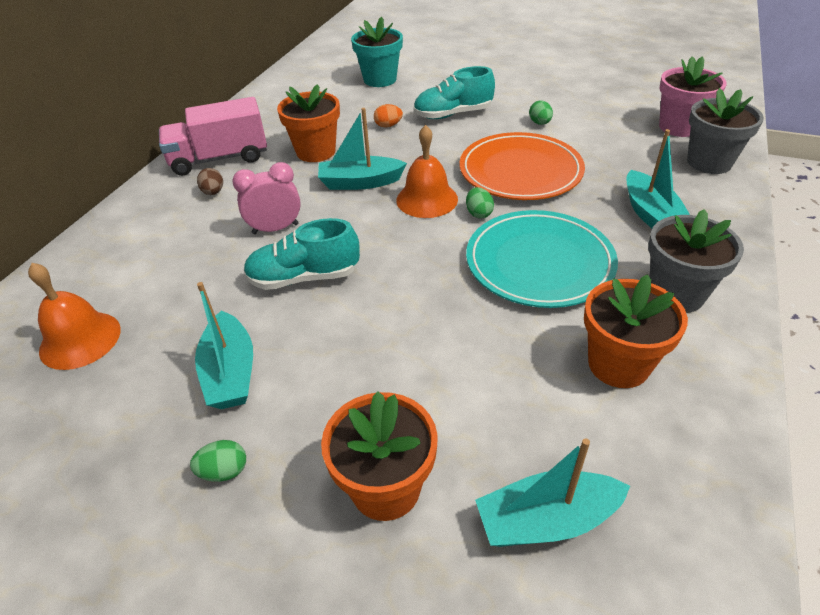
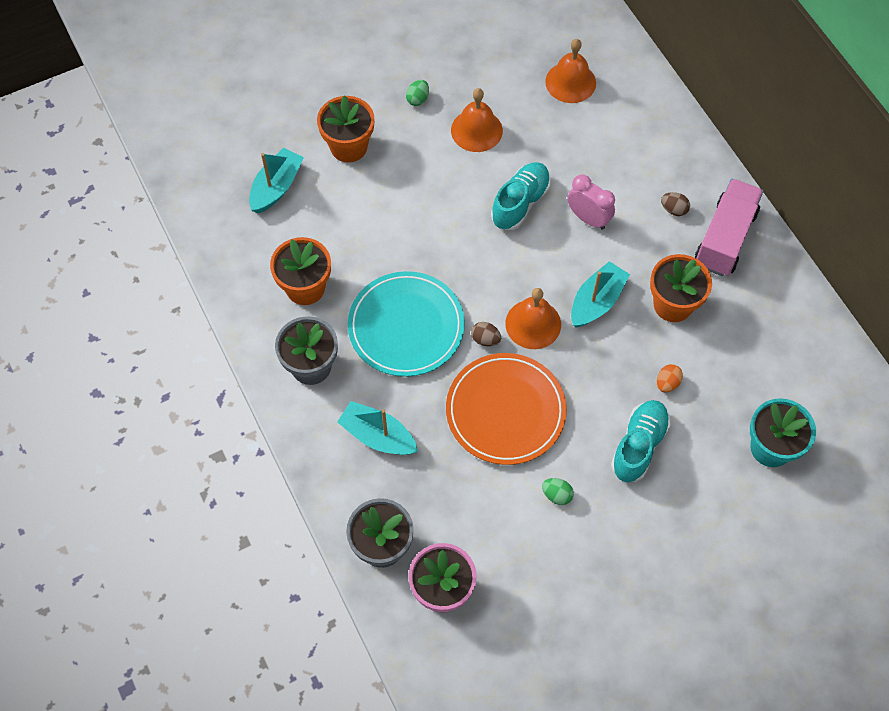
camera: 130 degrees right, 20 degrees up
(230, 373) = (476, 130): turquoise boat -> orange bell
(275, 229) = (588, 218): pink clock -> pink clock turned 75 degrees counterclockwise
(478, 213) = (485, 339): green egg -> brown egg

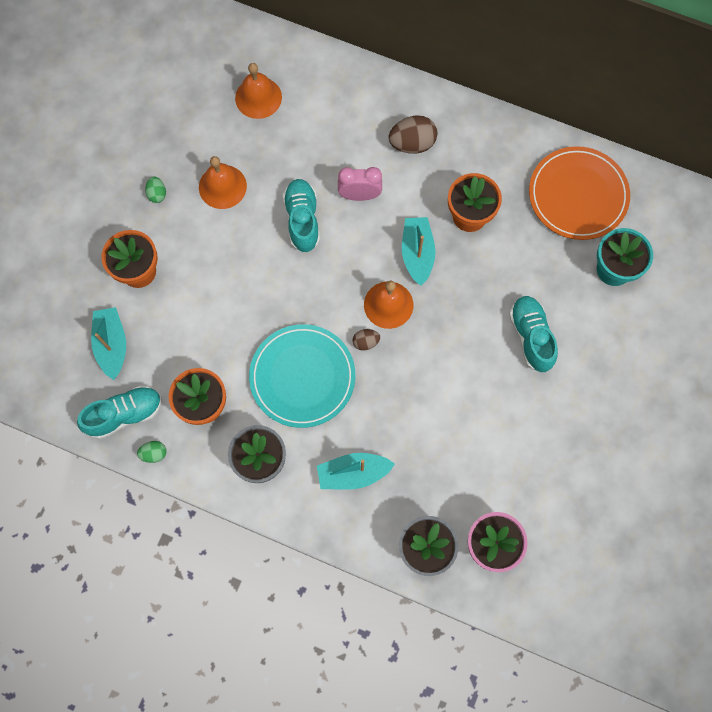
camera: 40 degrees left, 10 degrees up
(238, 247) = (125, 414): none -> turquoise shoe
(505, 411) = (424, 383): orange plate -> orange plate (577, 195)
(557, 495) = (507, 415): green egg -> green egg (154, 453)
(667, 383) = (512, 276): orange egg -> none
(673, 209) = (412, 144): brown egg -> brown egg, size x1.85
(725, 238) = (463, 139): pink truck -> none

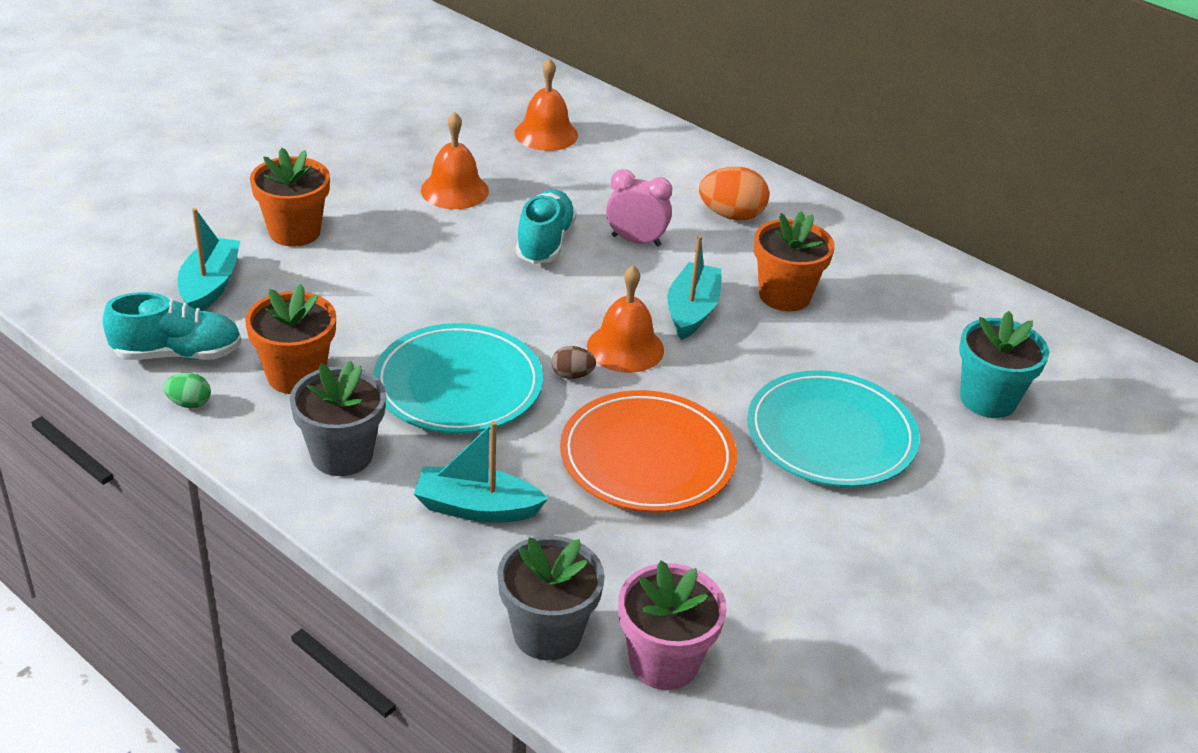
camera: 15 degrees right, 35 degrees down
(157, 194) = (365, 176): green egg -> none
(412, 144) = (731, 215): brown egg -> orange egg
(531, 337) = (831, 435): turquoise shoe -> turquoise plate
(577, 195) = (954, 315): orange plate -> orange plate (647, 458)

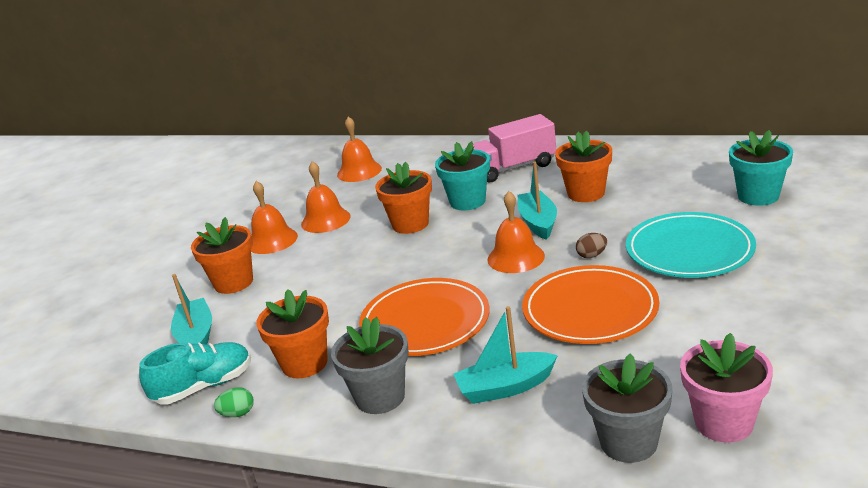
camera: 15 degrees left, 10 degrees down
(375, 191) = (272, 240): none -> orange bell
(458, 385) = (425, 322): turquoise plate -> orange plate
(545, 242) = (410, 224): turquoise shoe -> orange flower pot
(572, 375) = (496, 285): brown egg -> brown egg (591, 255)
(636, 241) = (467, 201): pink clock -> turquoise flower pot
(731, 215) = (513, 168): orange egg -> pink truck

